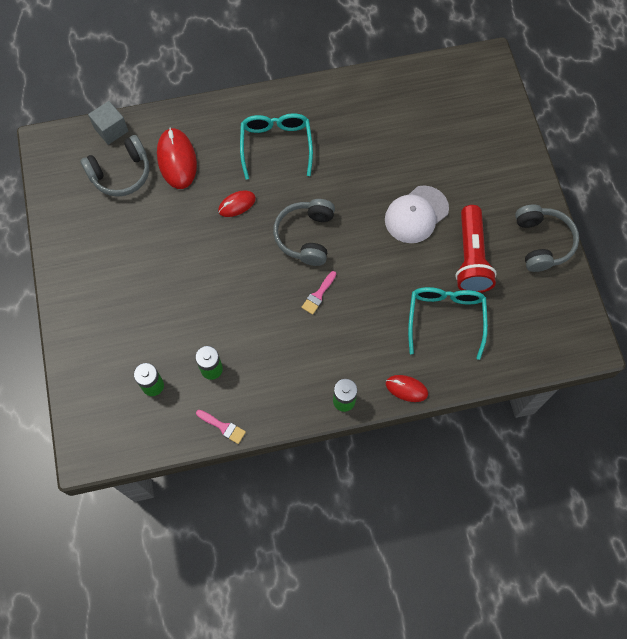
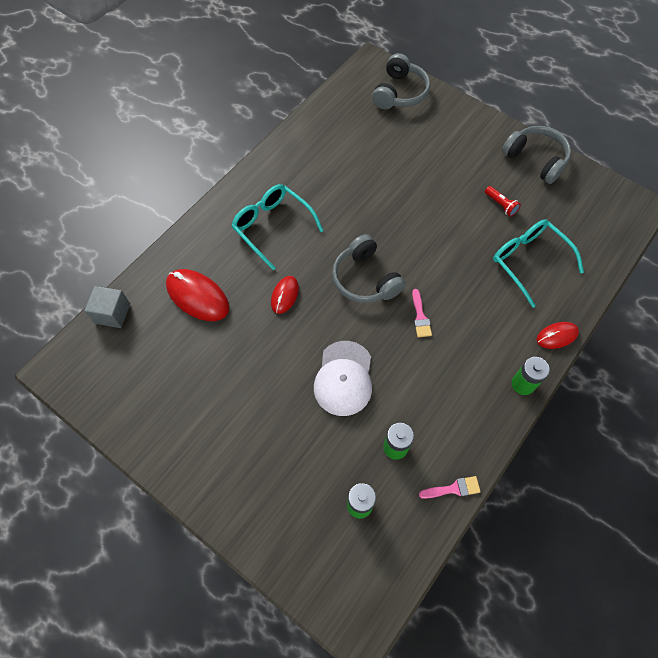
camera: 40 degrees left, 5 degrees down
(121, 173) = (156, 344): grey headphones -> grey headphones (399, 93)
(416, 214) = (431, 202): white cap -> white cap (343, 378)
(471, 258) = (501, 205): red flashlight -> red flashlight, size x0.44

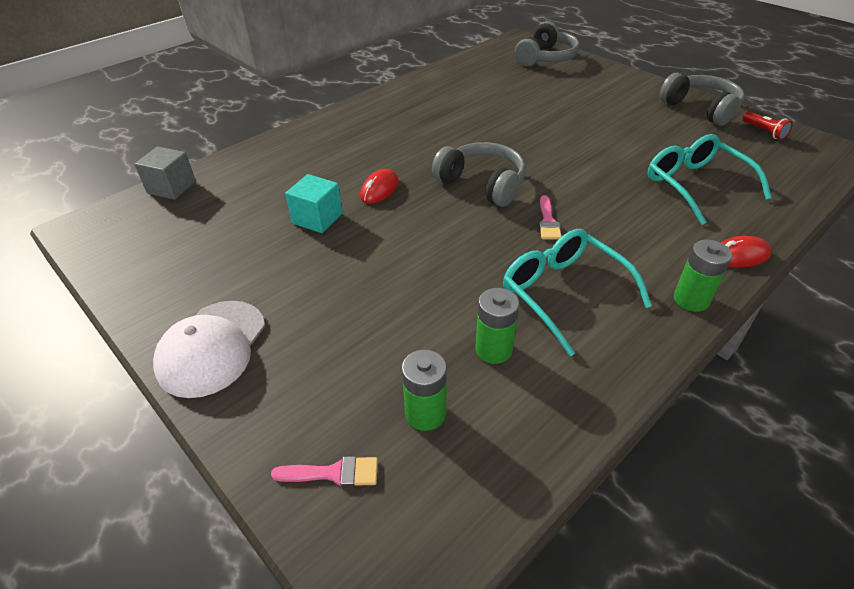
camera: 10 degrees right, 20 degrees down
(197, 296) = (276, 182): red mouse -> none
(243, 335) = (317, 218): none -> turquoise cube
(272, 226) = (382, 136): turquoise glasses -> turquoise glasses (563, 293)
(343, 378) = (434, 269): white cap -> white cap (212, 348)
(365, 279) = (482, 184): grey headphones -> grey headphones turned 150 degrees clockwise
(453, 489) = (578, 411): pink brush -> pink brush (333, 473)
(501, 205) = (658, 138): red flashlight -> red flashlight (764, 132)

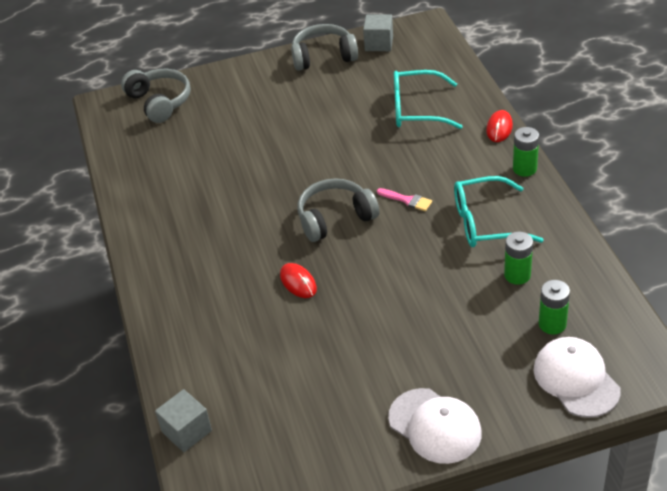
camera: 60 degrees left, 0 degrees up
(317, 218) = (313, 332): turquoise cube -> none
(333, 473) = (576, 379): pink brush -> white cap
(764, 132) = (379, 44): red flashlight -> grey cube

